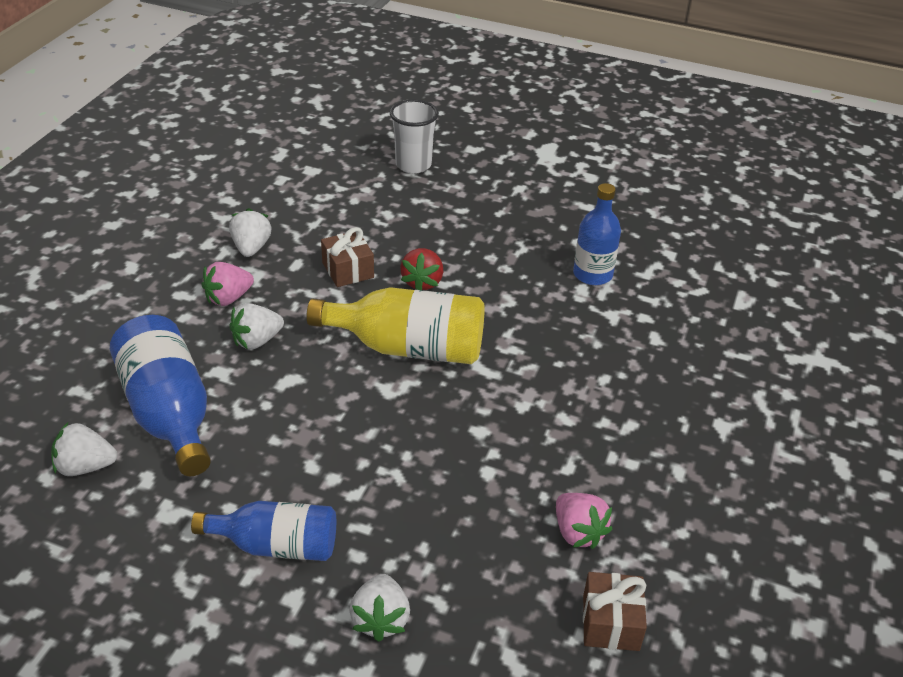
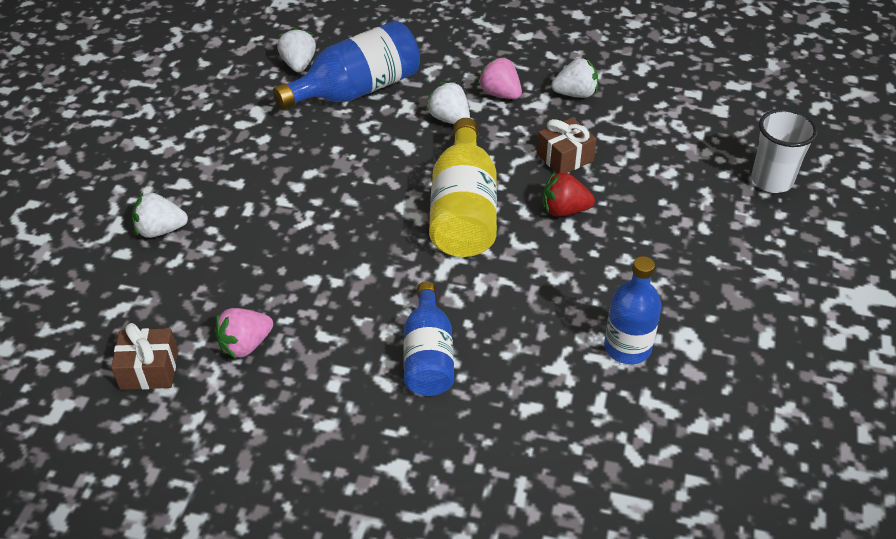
camera: 85 degrees right, 5 degrees up
(276, 545) = (229, 167): blue bottle -> blue bottle (428, 356)

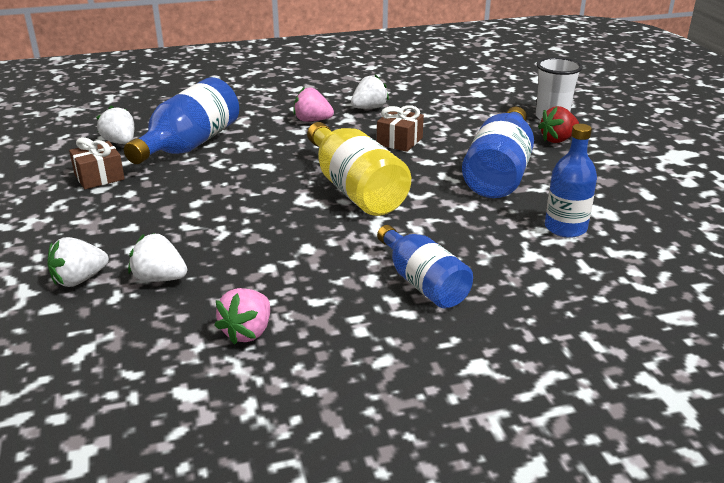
camera: 30 degrees left, 15 degrees down
(149, 370) = (162, 386): brown gift -> brown gift (99, 177)
(450, 119) = (286, 143): white strawberry -> white strawberry (160, 278)
(564, 210) = (431, 168): red strawberry -> red strawberry (557, 140)
(630, 243) = (499, 173): none -> blue bottle

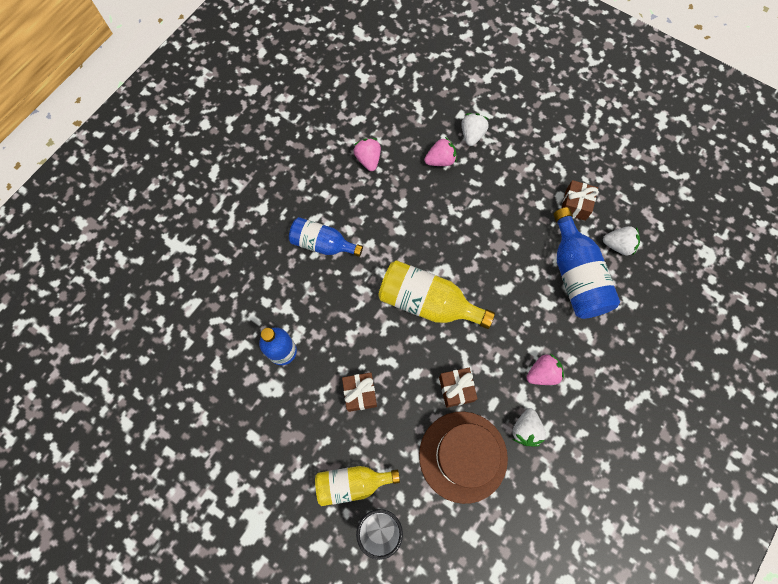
camera: 140 degrees right, 40 degrees up
(160, 278) = (440, 160): white strawberry -> pink strawberry
(439, 117) = (463, 456): none -> brown hat
(499, 173) = (360, 393): blue bottle -> brown gift
(557, 140) = (352, 483): red strawberry -> yellow bottle

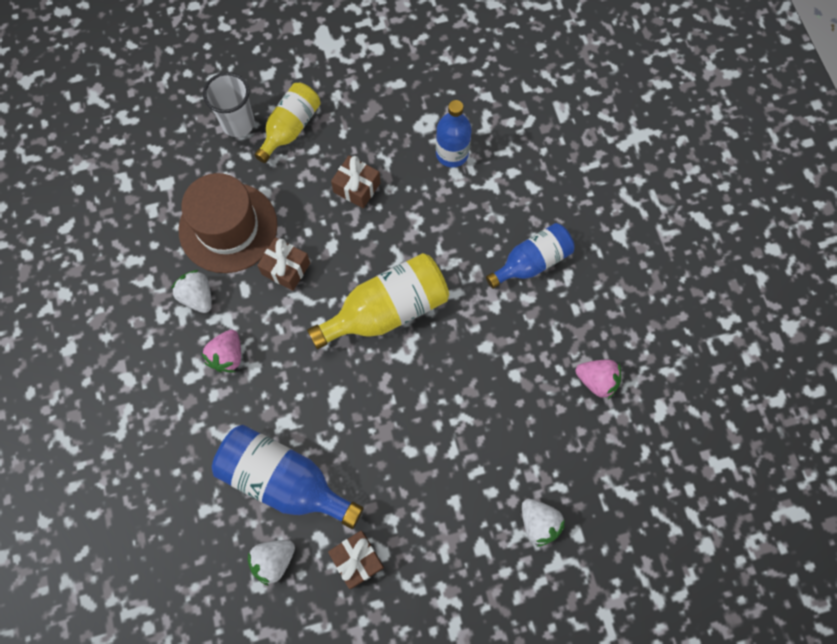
camera: 130 degrees right, 0 degrees up
(440, 160) = (534, 457): pink strawberry -> none

